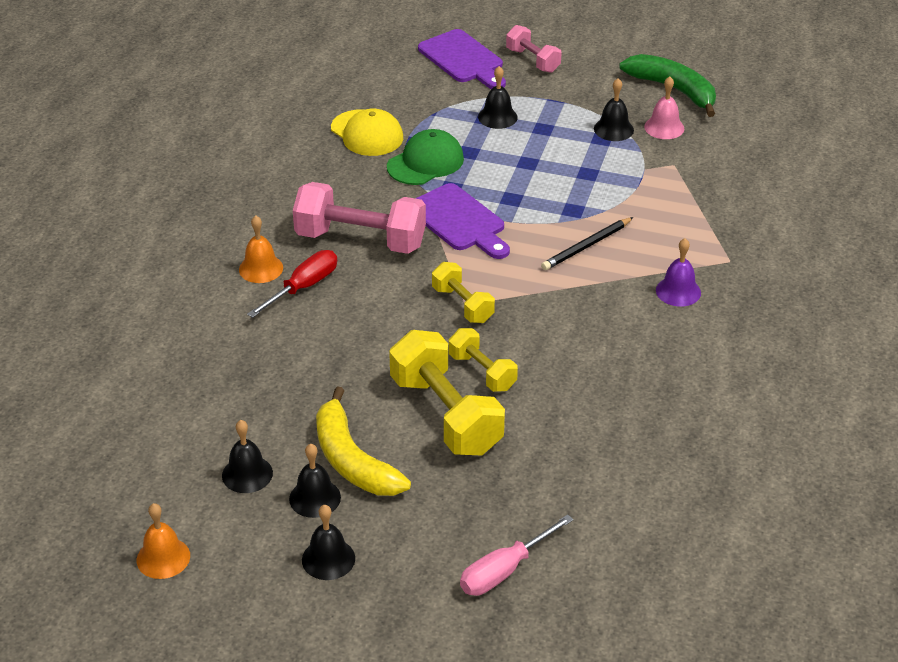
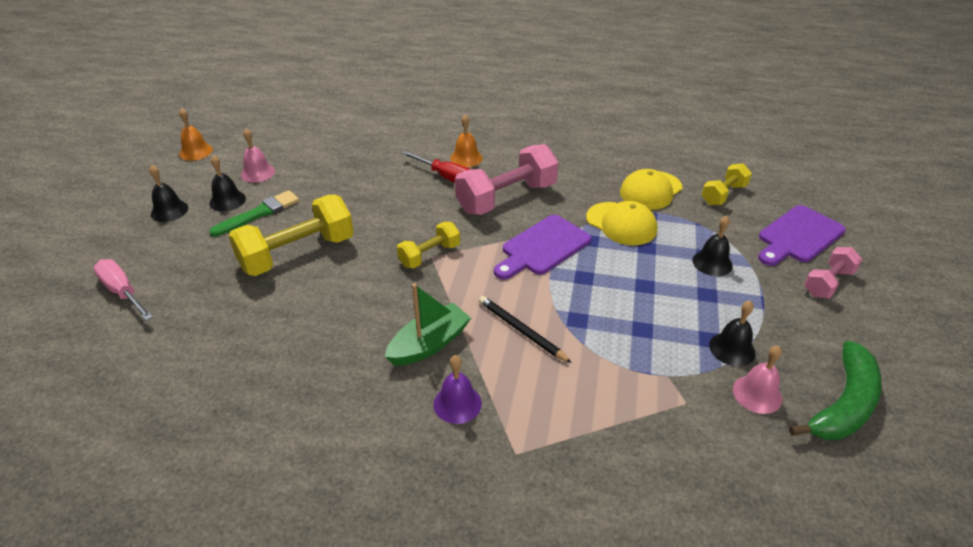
camera: 85 degrees right, 0 degrees up
(247, 474) = (258, 173): black bell -> pink bell
(352, 460) = (259, 213): yellow banana -> green brush
(360, 240) = (506, 198): pink dumbbell -> pink dumbbell turned 45 degrees clockwise
(425, 162) = (621, 224): green cap -> yellow cap
(482, 372) = (345, 270): yellow dumbbell -> yellow dumbbell (723, 194)
(603, 307) = (429, 344): none -> green boat

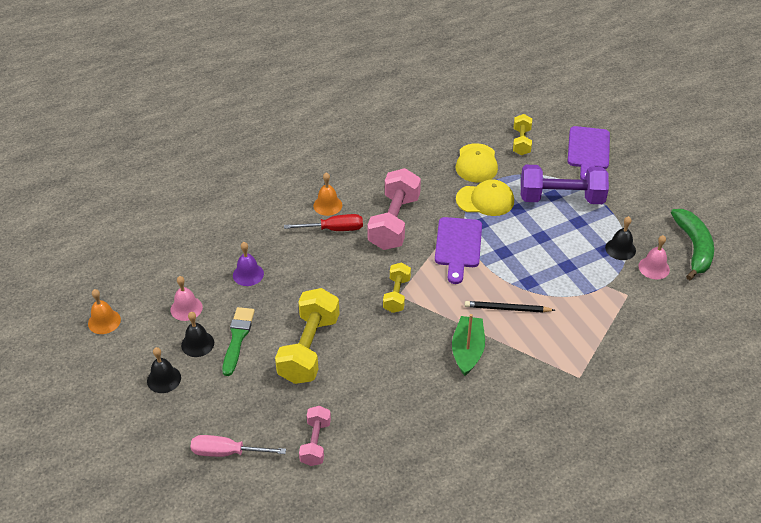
camera: 40 degrees left, 5 degrees up
(457, 403) = (522, 373): purple bell -> purple bell (248, 274)
(712, 263) = (561, 198): black bell -> purple dumbbell
(828, 283) = (629, 176): pink dumbbell -> pink dumbbell (315, 442)

